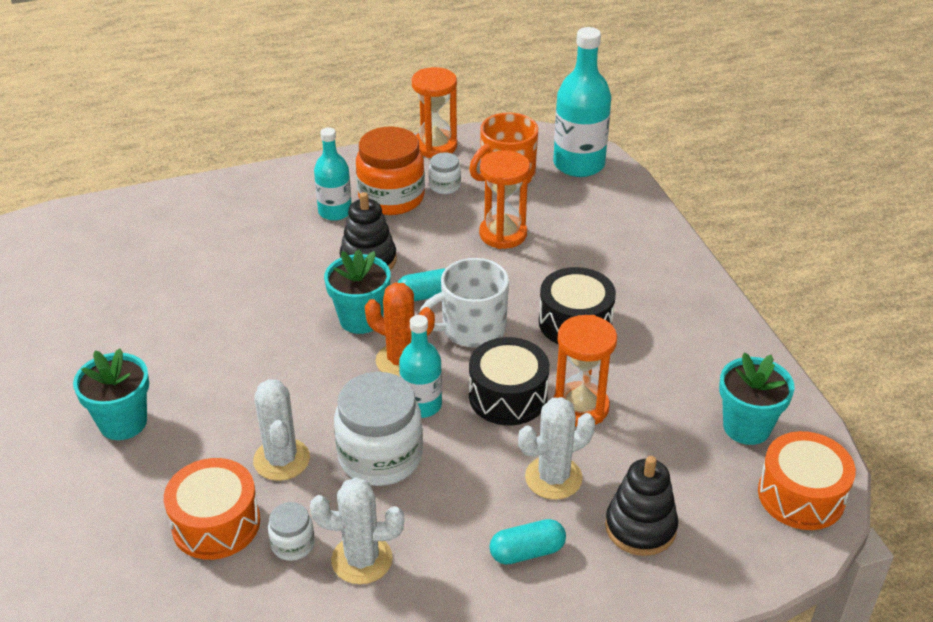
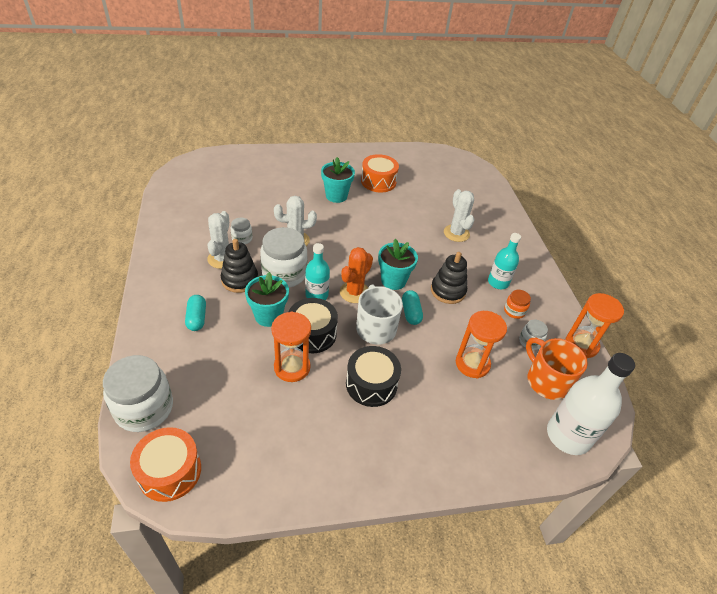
camera: 95 degrees right, 5 degrees up
(216, 523) = (264, 218): orange drum -> orange drum (378, 181)
(391, 198) = (514, 311): orange jar -> orange jar, size x0.48
(553, 478) = (241, 341): white cactus -> white cactus (456, 233)
(579, 164) = (568, 436): turquoise bottle -> white bottle
(640, 527) = (188, 372): black stacking toy -> black stacking toy (240, 280)
(727, 560) = (144, 408): none -> white jar
(746, 427) = (242, 459): turquoise flower pot -> turquoise flower pot (268, 316)

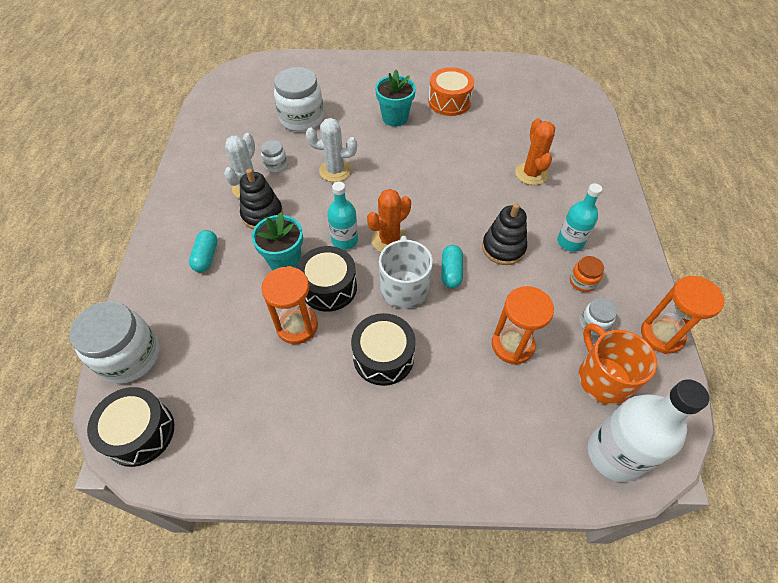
camera: 15 degrees right, 10 degrees up
(170, 471) = (140, 432): orange drum -> black drum
(284, 274) = (313, 211): white jar -> white jar (302, 119)
(393, 280) = (439, 229): turquoise flower pot -> none
(456, 233) = (531, 174): white cactus -> orange cactus

